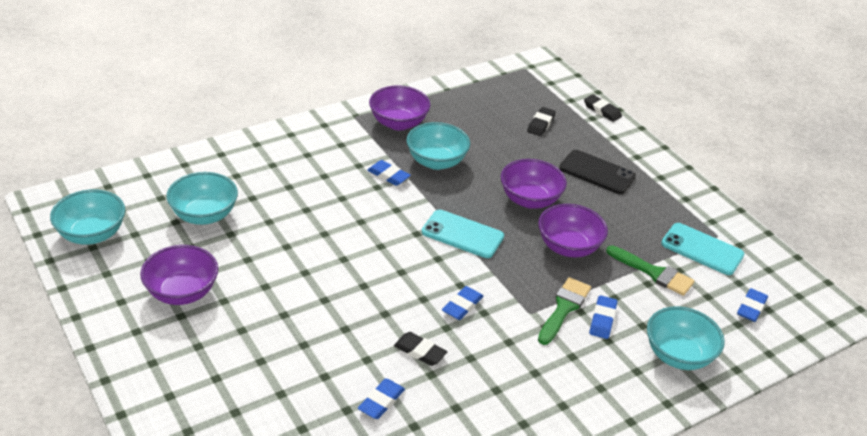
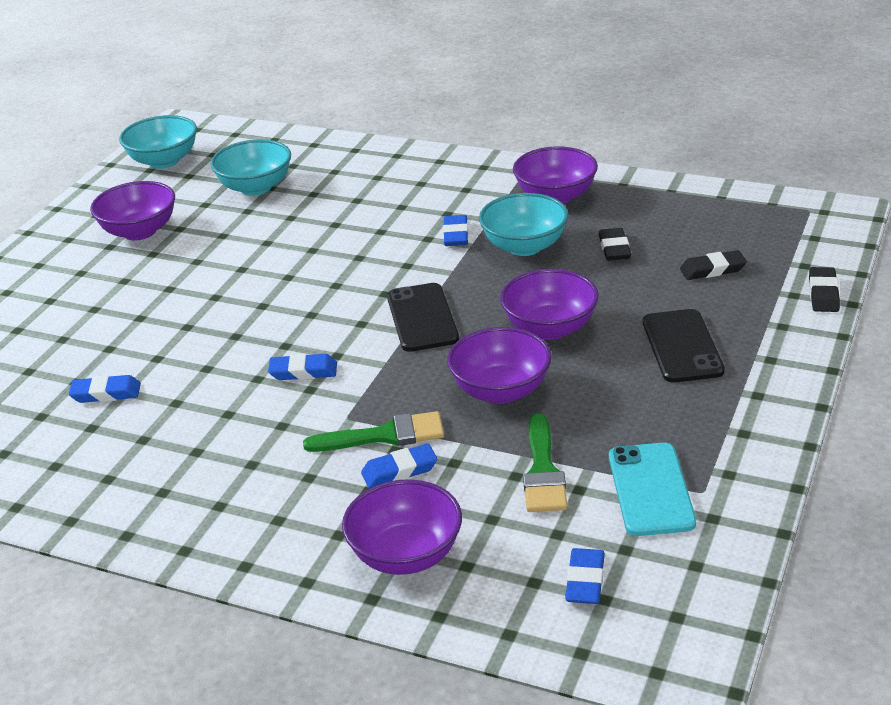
camera: 60 degrees right, 5 degrees down
(420, 351) = (202, 380): black eraser -> black eraser (614, 248)
(462, 234) = (422, 318): turquoise phone -> black phone
(678, 355) = (406, 555): turquoise bowl -> purple bowl
(751, 308) = (585, 580): blue eraser -> blue eraser turned 75 degrees counterclockwise

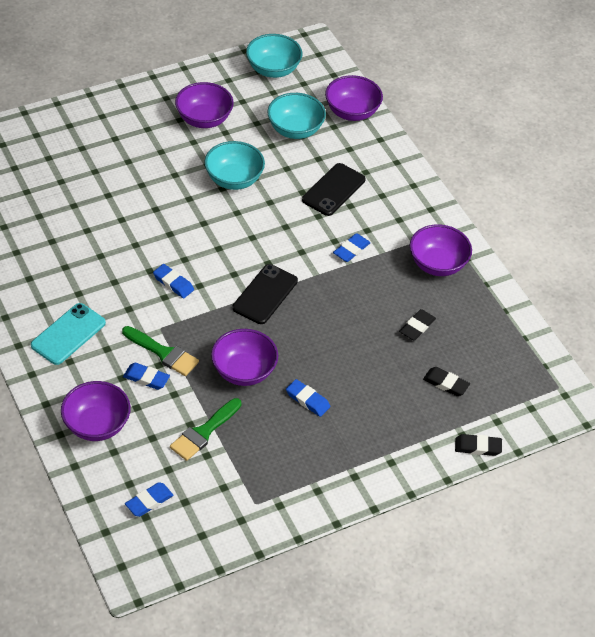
camera: 35 degrees right, 15 degrees up
(106, 393) = (78, 224): blue eraser -> blue eraser (307, 400)
(524, 246) = (374, 287): turquoise bowl -> turquoise bowl (234, 179)
(550, 328) = (315, 353): purple bowl -> purple bowl (352, 112)
(651, 489) = (235, 483): turquoise phone -> turquoise phone (68, 334)
(682, 346) = (360, 418): black phone -> black phone (333, 190)
(823, 294) = (478, 447): black eraser -> black eraser turned 45 degrees clockwise

